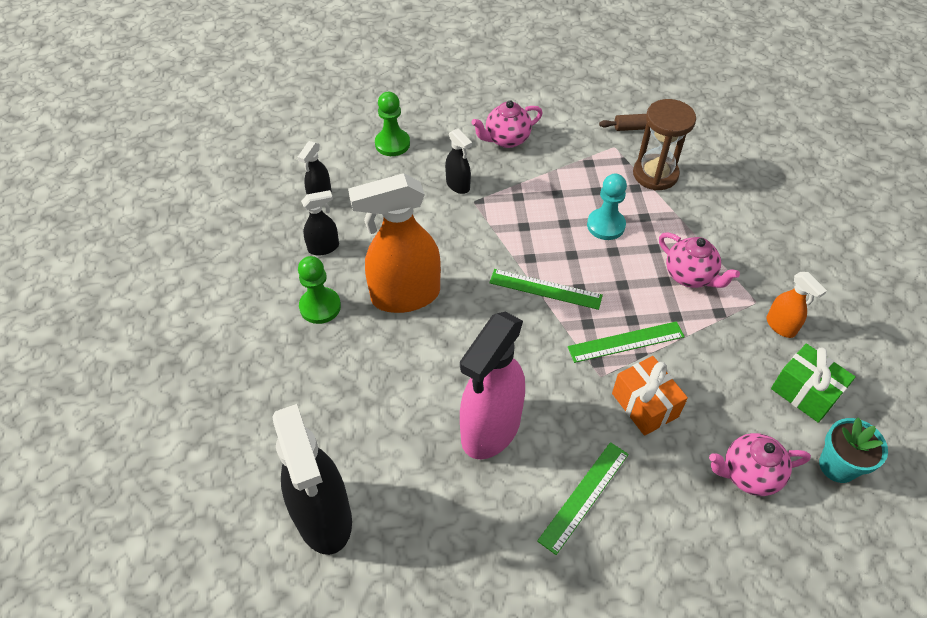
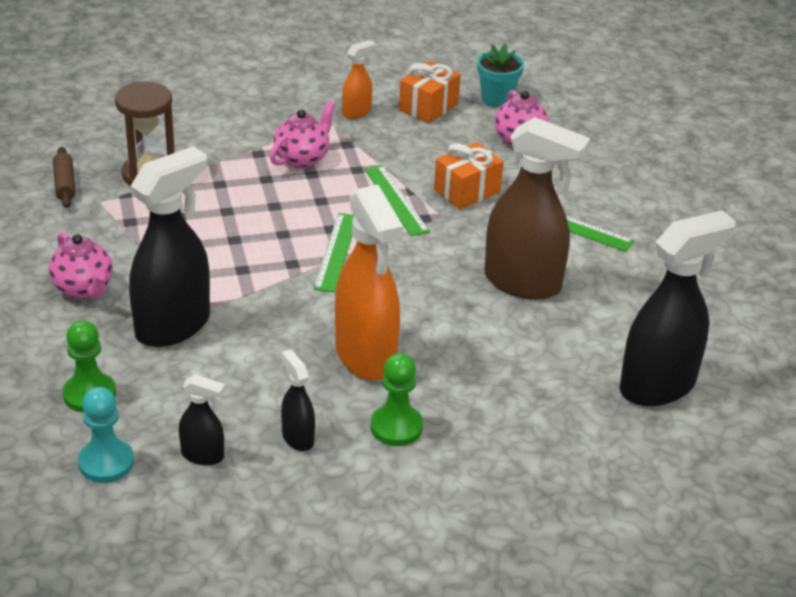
camera: 100 degrees left, 15 degrees down
(458, 185) = (173, 326): black spray bottle -> black spray bottle, size x2.09
(490, 429) = (523, 283): pink spray bottle -> brown spray bottle
(605, 225) = (235, 210): turquoise pawn -> turquoise pawn (106, 462)
(805, 392) = (428, 107): green gift -> orange gift

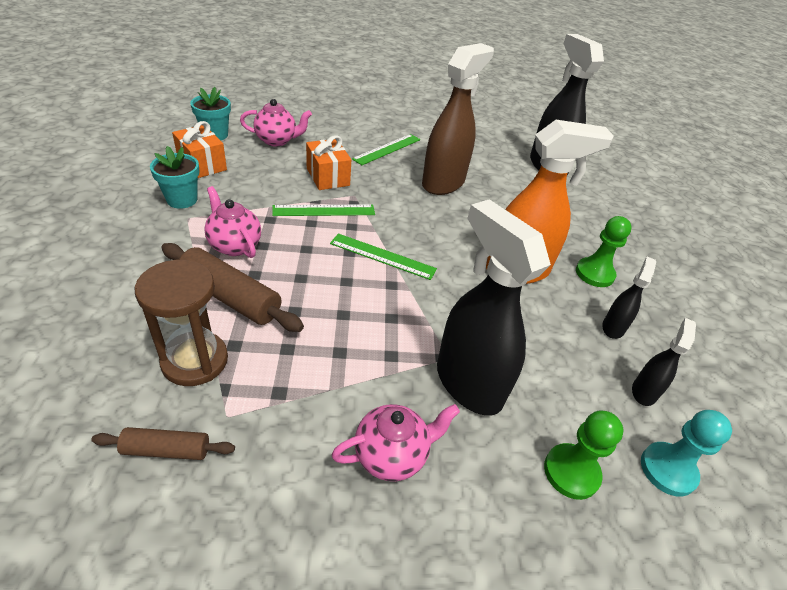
camera: 80 degrees left, 5 degrees up
(229, 173) = (230, 297): none -> brown rolling pin
(297, 438) = (613, 327): black spray bottle -> black spray bottle turned 135 degrees clockwise
(357, 112) = (182, 200): orange spray bottle -> turquoise flower pot

